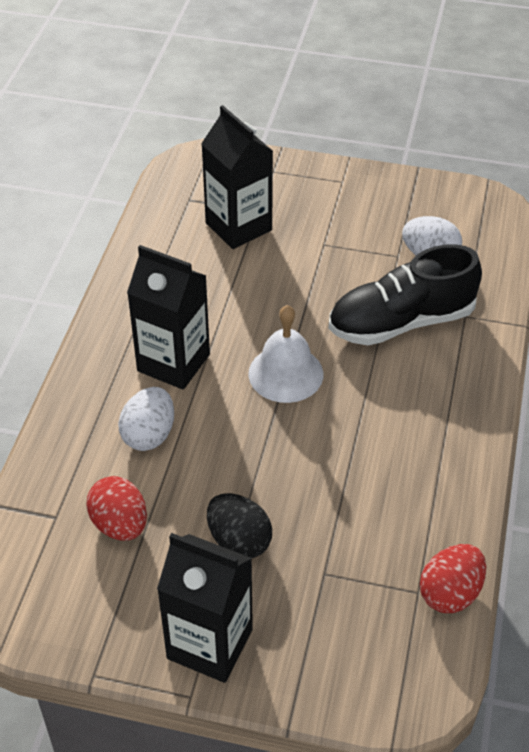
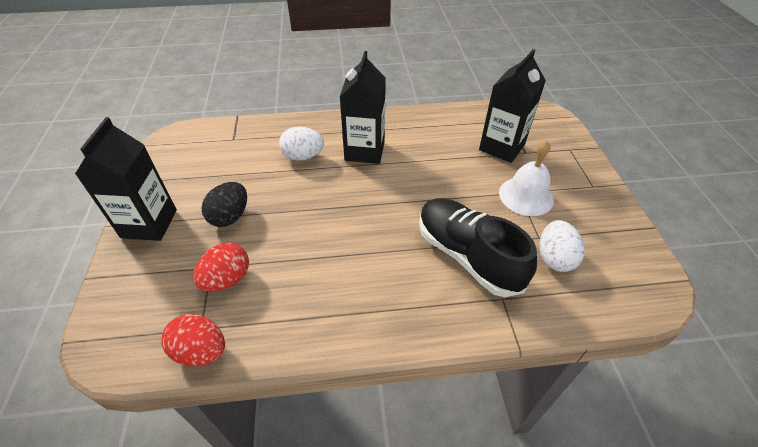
camera: 70 degrees right, 0 degrees up
(120, 524) = (232, 163): red egg -> red egg (227, 279)
(285, 373) = (381, 203): white bell -> white bell (526, 196)

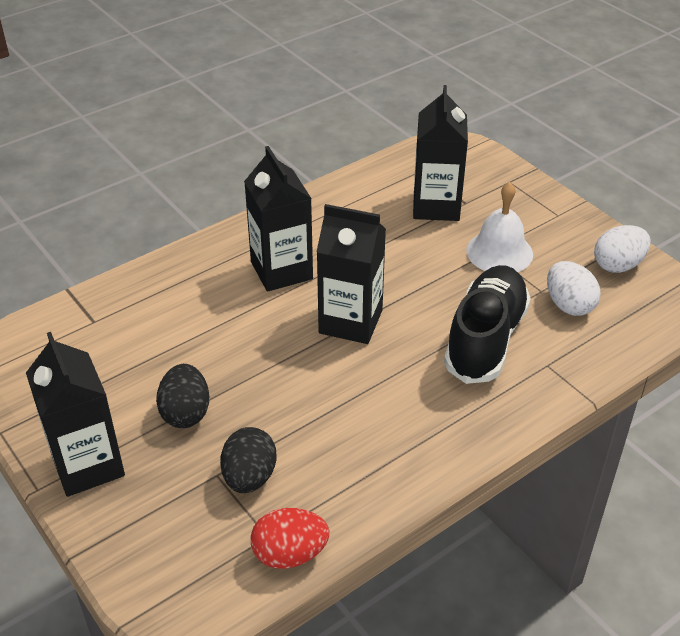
camera: 30 degrees left, 5 degrees down
(227, 279) = (249, 477): red egg -> black egg
(303, 156) = (210, 307): white egg -> white egg (618, 265)
(381, 202) = (350, 322): none -> black carton
(467, 256) = (485, 339): black shoe -> black shoe turned 90 degrees clockwise

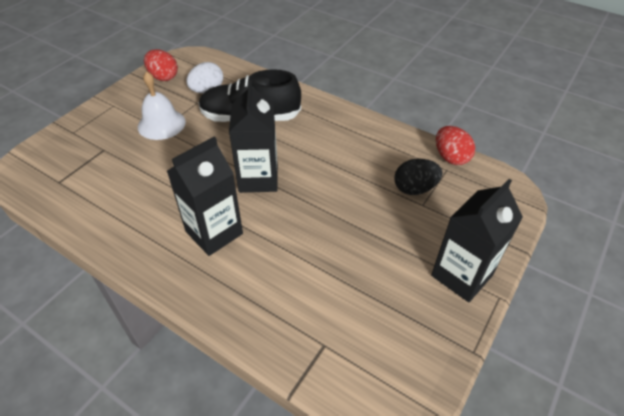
camera: 110 degrees left, 5 degrees up
(185, 413) = (385, 238): black egg -> none
(436, 206) = (110, 163): black carton -> none
(618, 265) = (163, 77): white egg -> red egg

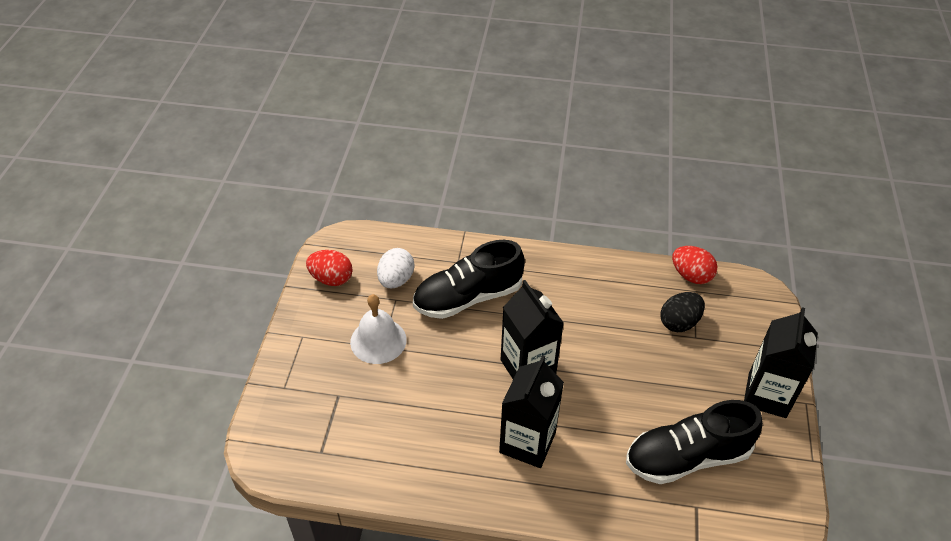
camera: 25 degrees left, 0 degrees up
(345, 298) = (687, 457): none -> black shoe

